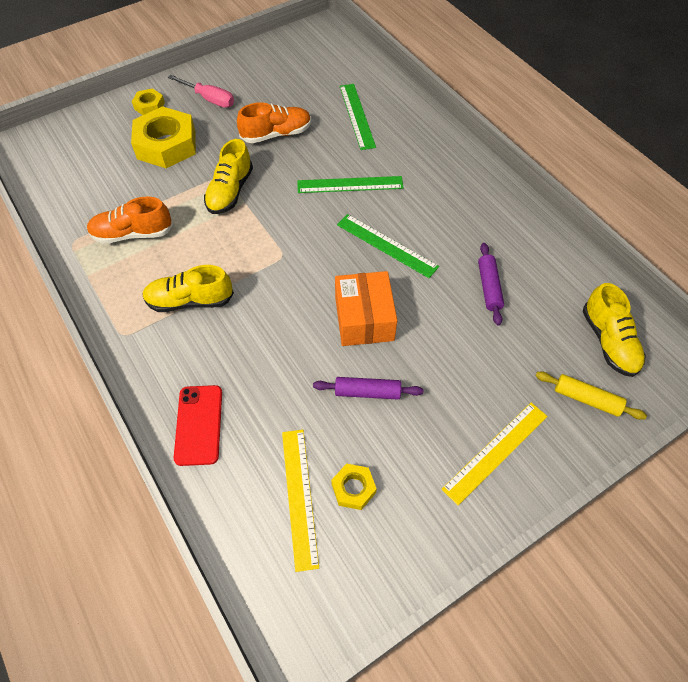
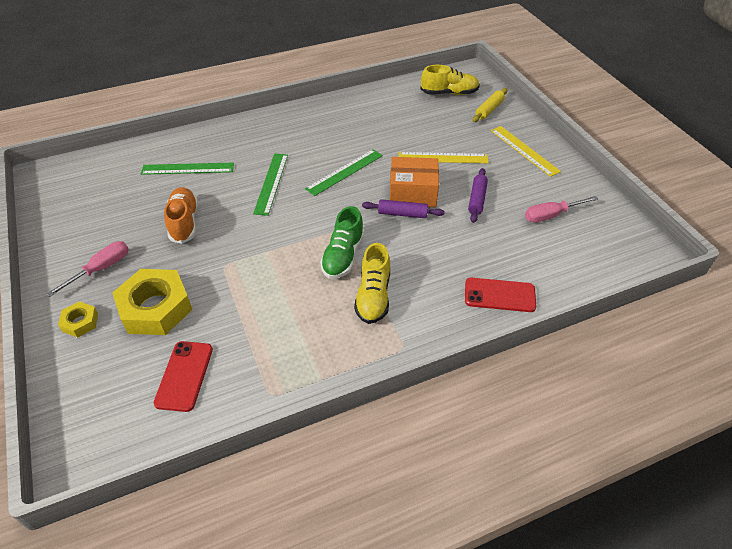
camera: 80 degrees left, 10 degrees down
(94, 182) = (184, 376): none -> red phone
(132, 234) = (277, 339): orange shoe -> none
(230, 191) = (247, 260): yellow shoe -> none
(245, 266) = (343, 256): none -> green shoe
(299, 496) = (558, 242): yellow ruler -> yellow ruler (443, 158)
(353, 488) = (551, 215): yellow nut -> pink screwdriver
(489, 287) = (397, 130): purple rolling pin -> purple rolling pin (402, 214)

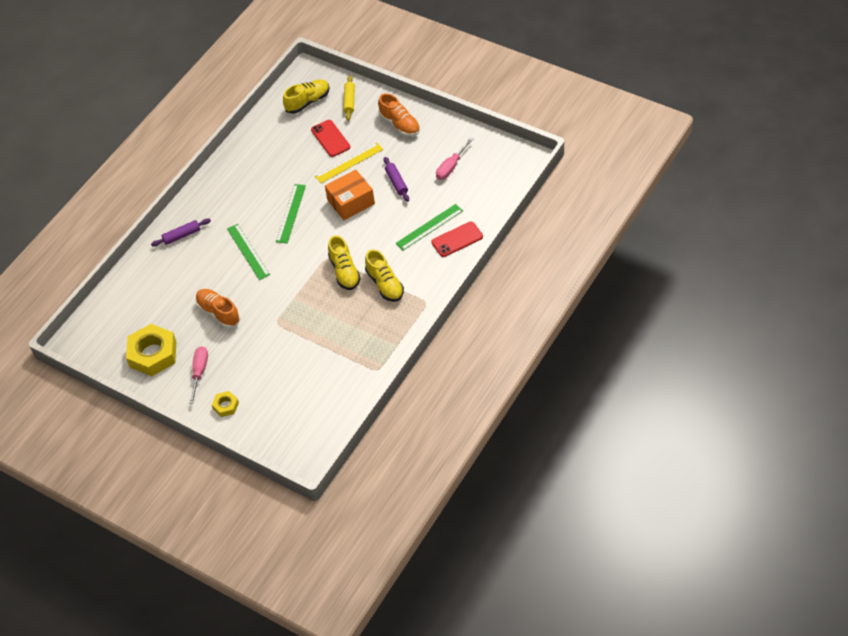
camera: 30 degrees left, 5 degrees up
(155, 308) = (262, 371): yellow nut -> yellow nut (153, 354)
(184, 376) = (320, 391): red phone -> red phone (330, 138)
(187, 168) = (176, 276): green ruler -> green ruler (429, 227)
(343, 256) = (344, 271): green shoe -> yellow shoe
(402, 214) = (357, 221): purple rolling pin -> purple rolling pin (182, 235)
(524, 150) = (400, 124): yellow ruler -> orange shoe

